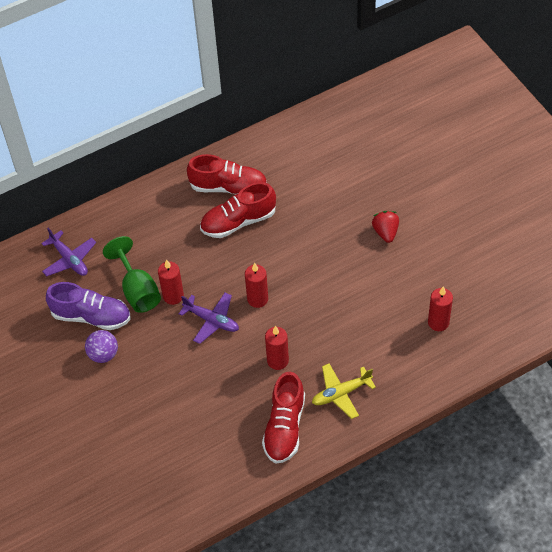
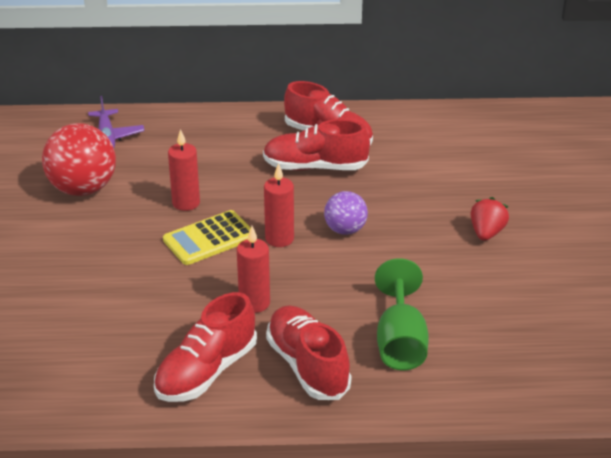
camera: 25 degrees right, 20 degrees down
(91, 316) = (83, 189): purple shoe -> red ball
(103, 354) = (63, 224): purple ball -> purple ball (345, 230)
(138, 290) = (152, 185): green goblet -> green goblet (400, 342)
(212, 320) = (209, 239): purple plane -> yellow calculator
(341, 393) = (307, 366): yellow plane -> red shoe
(438, 322) = (494, 342): red candle -> none

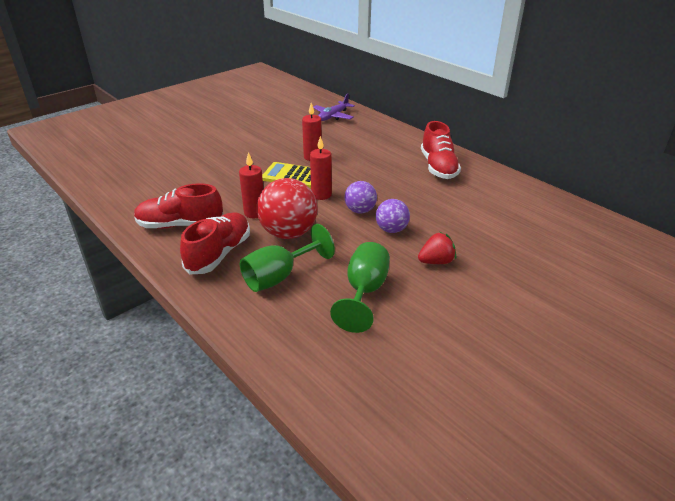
camera: 50 degrees right, 0 degrees up
(83, 189) = (284, 129): red ball -> red ball (288, 233)
(315, 167) = (403, 176): red shoe -> none
(404, 229) = (391, 230): none -> purple ball
(485, 299) = (364, 292): none -> green goblet

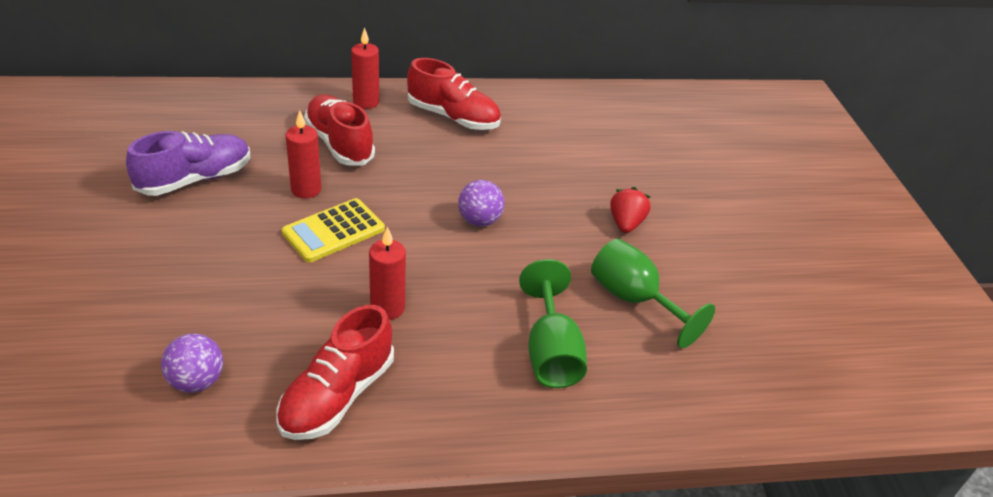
camera: 60 degrees left, 5 degrees up
(219, 254) = (452, 385): red shoe -> red shoe (339, 143)
(282, 132) = (195, 179): none -> purple shoe
(288, 233) = (467, 301): red ball -> none
(321, 195) = (410, 231): red candle -> red candle (366, 102)
(333, 116) = (217, 115): purple plane -> none
(391, 230) = (541, 220): purple ball -> purple ball (196, 381)

